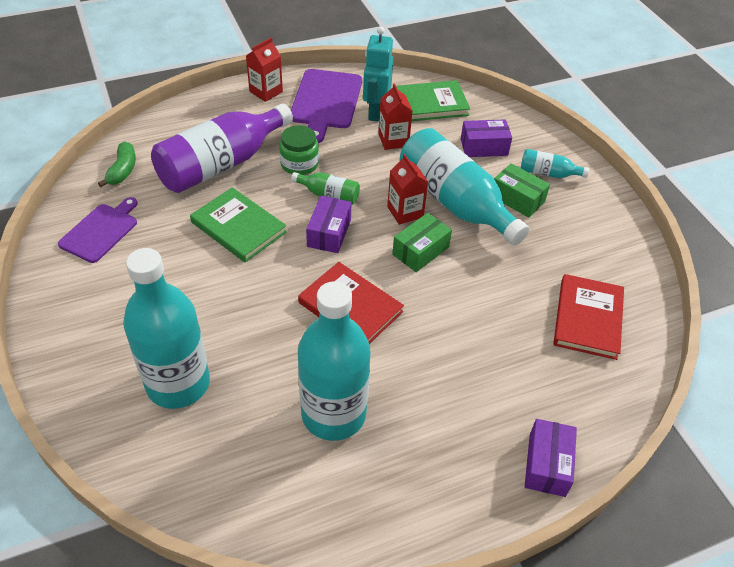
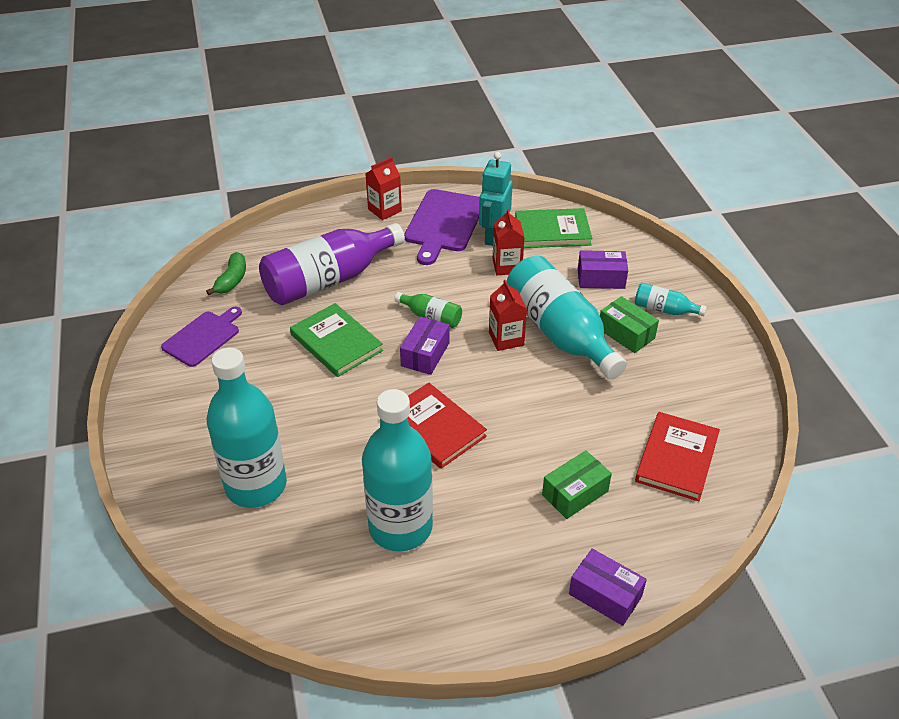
camera: 10 degrees right, 5 degrees down
(299, 164) = (407, 284): green jar -> none
(420, 251) = (515, 378): green box -> green box (575, 493)
(547, 465) = (605, 595): purple box -> purple box turned 75 degrees counterclockwise

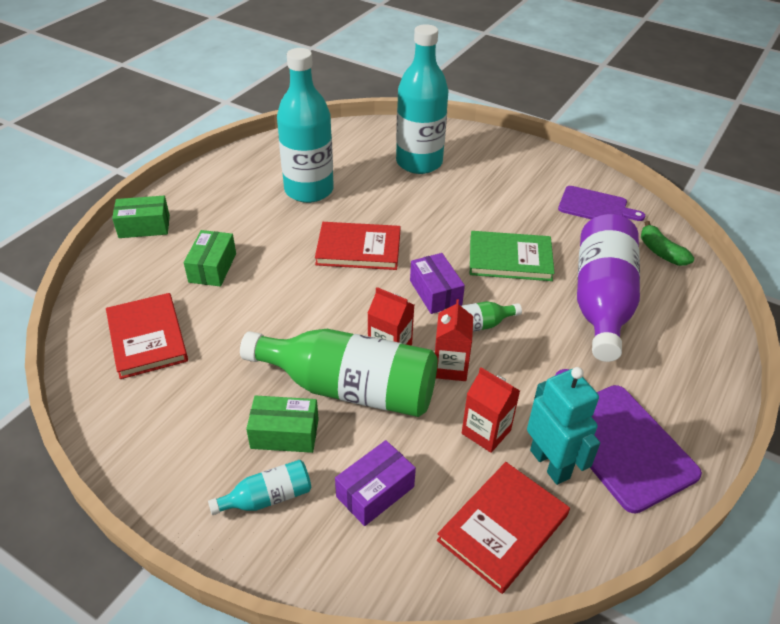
camera: 135 degrees right, 0 degrees up
(203, 337) = (595, 207): purple cutting board -> purple cutting board turned 60 degrees counterclockwise
(384, 210) = (693, 411): red carton -> red carton (450, 367)
(552, 231) = (503, 527): green book -> red book
(560, 333) = (349, 388): turquoise bottle -> green bottle
(605, 595) = (144, 226): purple box -> green box

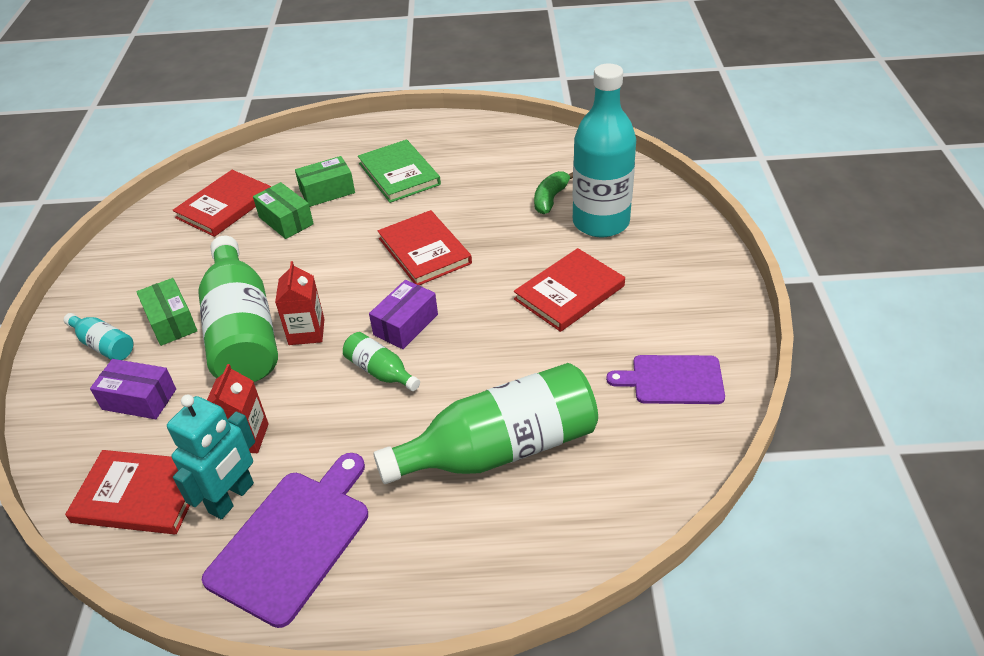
camera: 60 degrees right, 0 degrees up
(144, 226) = (346, 136): green box -> green box (286, 221)
(309, 190) = (479, 183): turquoise bottle -> none
(450, 367) = (311, 379): red carton -> none
(477, 207) = (569, 292): none -> red book
(510, 259) = (505, 352): green book -> green book (399, 174)
(595, 207) = (673, 380): purple cutting board -> purple cutting board turned 105 degrees clockwise
(601, 301) = (500, 449): purple bottle -> green bottle
(661, 252) = (643, 469): green banana -> green banana (550, 199)

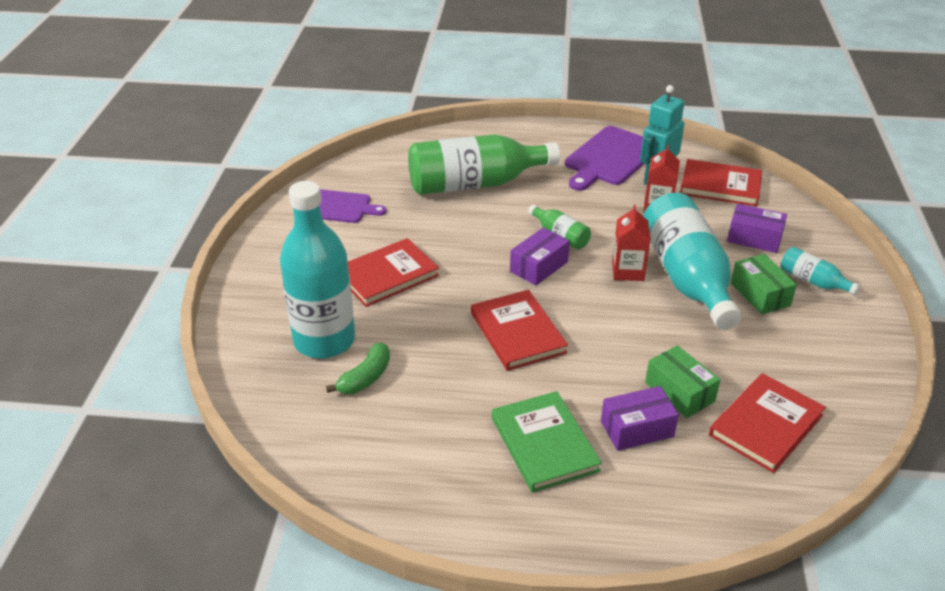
camera: 175 degrees left, 5 degrees down
(242, 331) = (687, 278): green bottle -> turquoise bottle
(327, 191) = (637, 429): green box -> purple box

